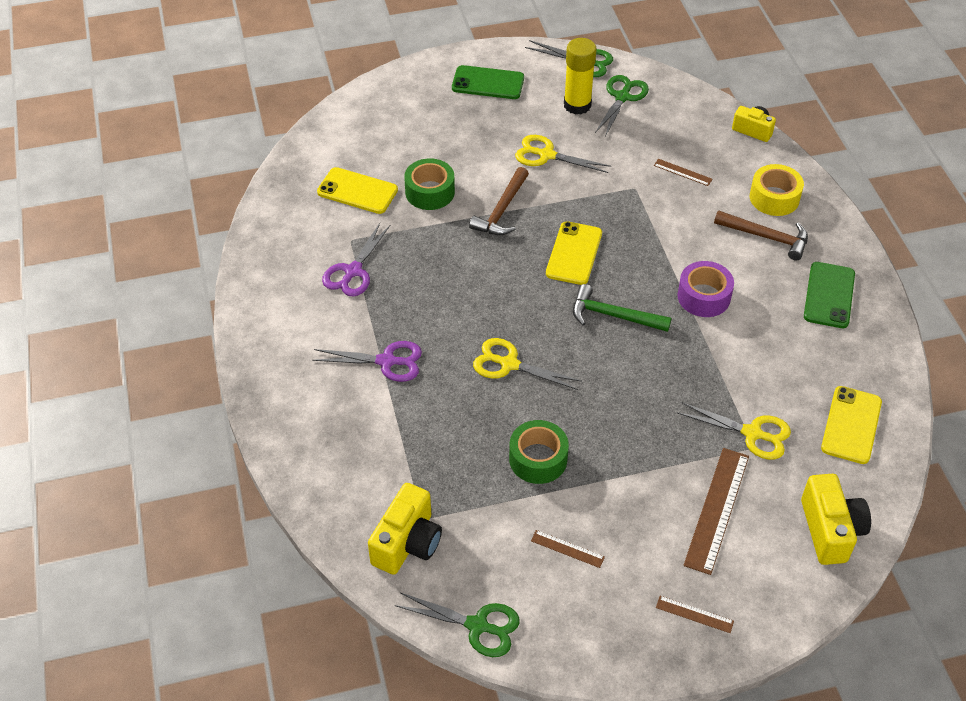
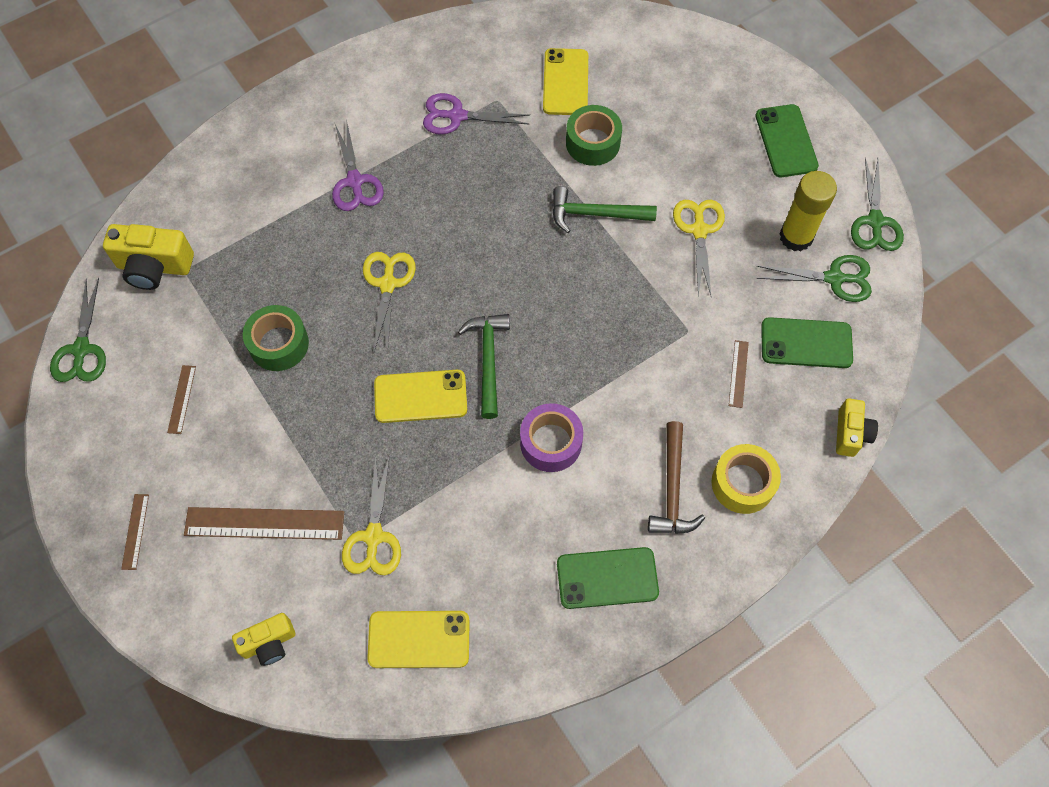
camera: 70 degrees right, 15 degrees up
(501, 210) = (595, 214): brown hammer -> green hammer
(574, 253) = (562, 299): yellow phone -> yellow phone (420, 397)
(671, 129) = (806, 343): none -> green phone
(830, 530) = (269, 643): yellow camera -> yellow camera, size x0.63

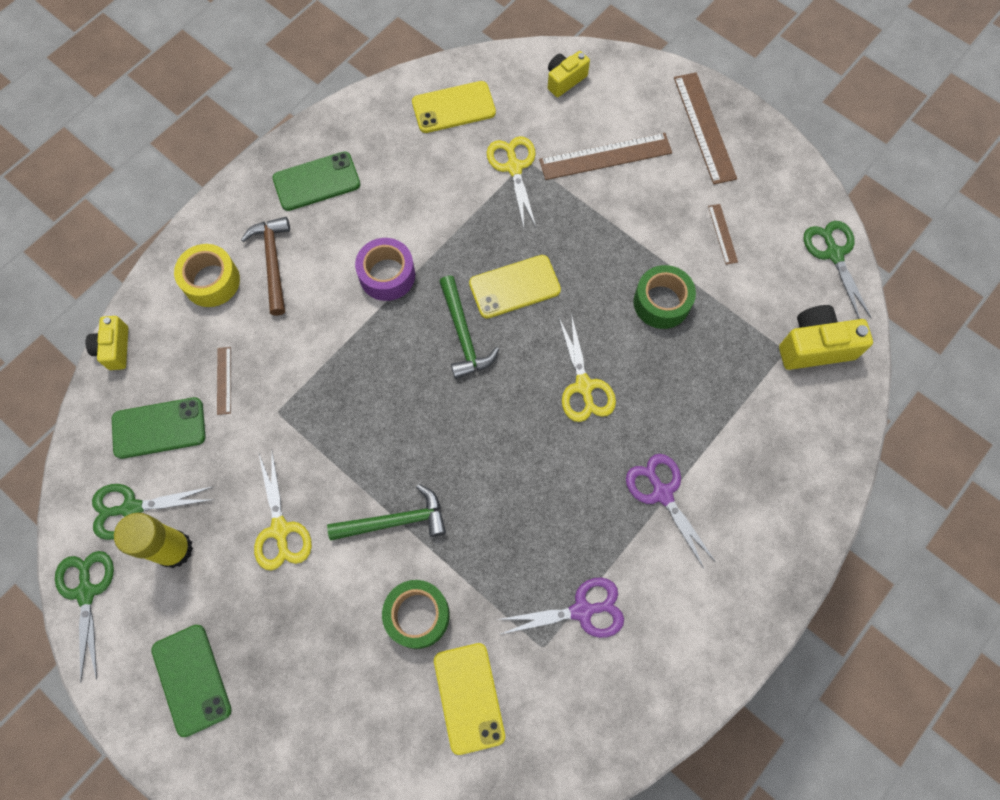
camera: 165 degrees right, 5 degrees up
(135, 531) = (704, 127): brown ruler -> brown ruler, size x2.02

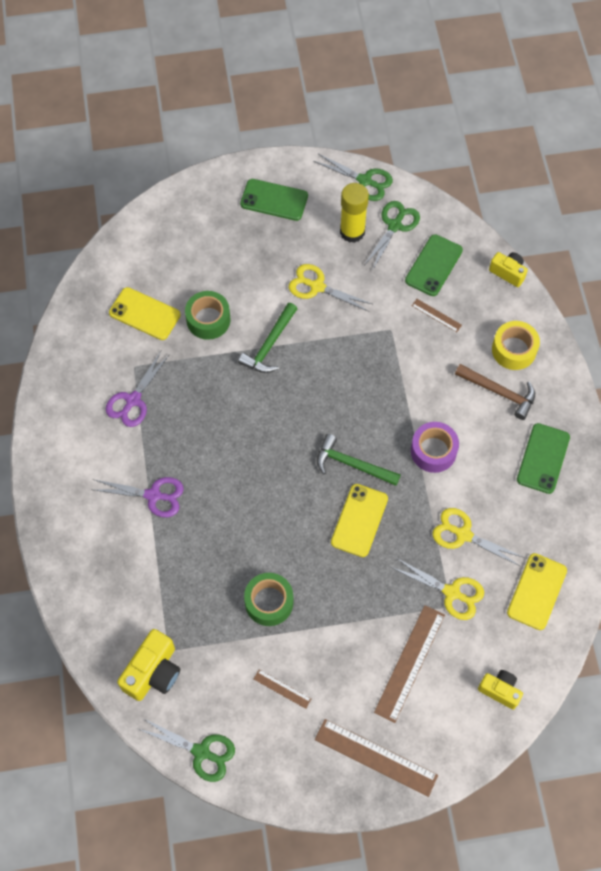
camera: 130 degrees right, 5 degrees down
(565, 80) = (500, 690): yellow camera -> yellow camera turned 60 degrees counterclockwise
(584, 386) = (256, 507): yellow scissors -> yellow scissors (463, 534)

